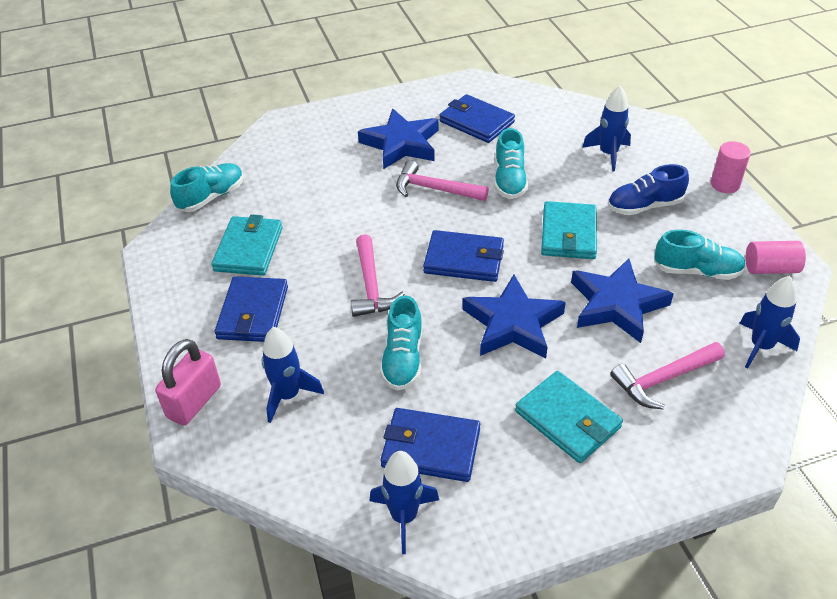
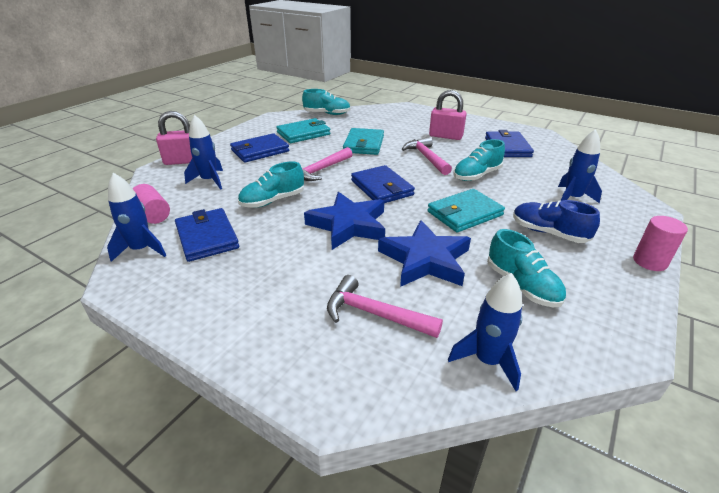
camera: 50 degrees right, 10 degrees down
(401, 144) = (445, 136): blue star -> pink padlock
(568, 419) = (282, 281): turquoise wallet -> turquoise wallet (364, 144)
(770, 268) = (596, 329): pink cylinder -> pink cylinder (153, 214)

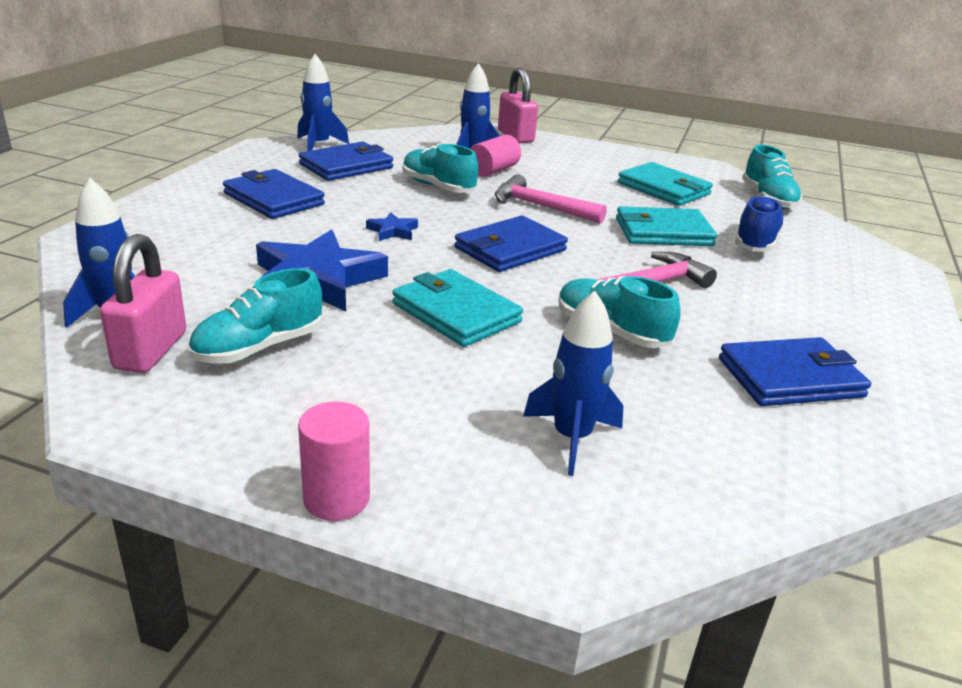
camera: 75 degrees right, 5 degrees down
(153, 214) = (385, 140): pink cylinder -> pink cylinder (493, 170)
(260, 151) = (576, 168): blue wallet -> blue wallet (273, 199)
(348, 225) = (392, 231): blue star -> blue star, size x0.44
(374, 314) = (207, 251): pink hammer -> none
(445, 136) = (779, 306): pink padlock -> pink padlock (151, 350)
(548, 233) = (416, 389): blue shoe -> blue shoe (755, 242)

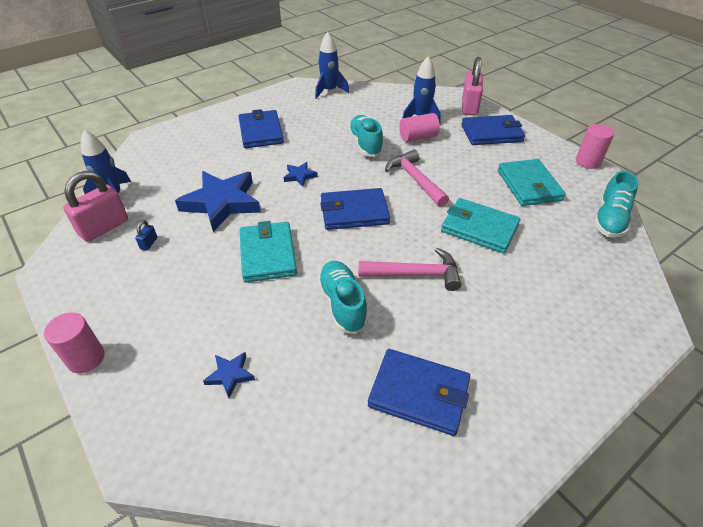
camera: 35 degrees right, 15 degrees up
(259, 348) = (149, 243): turquoise shoe -> blue padlock
(346, 166) = (328, 113): blue wallet -> blue wallet (491, 133)
(571, 438) = (230, 375): blue rocket -> blue star
(692, 161) = (588, 162): none -> pink cylinder
(755, 242) = (544, 260): blue shoe -> none

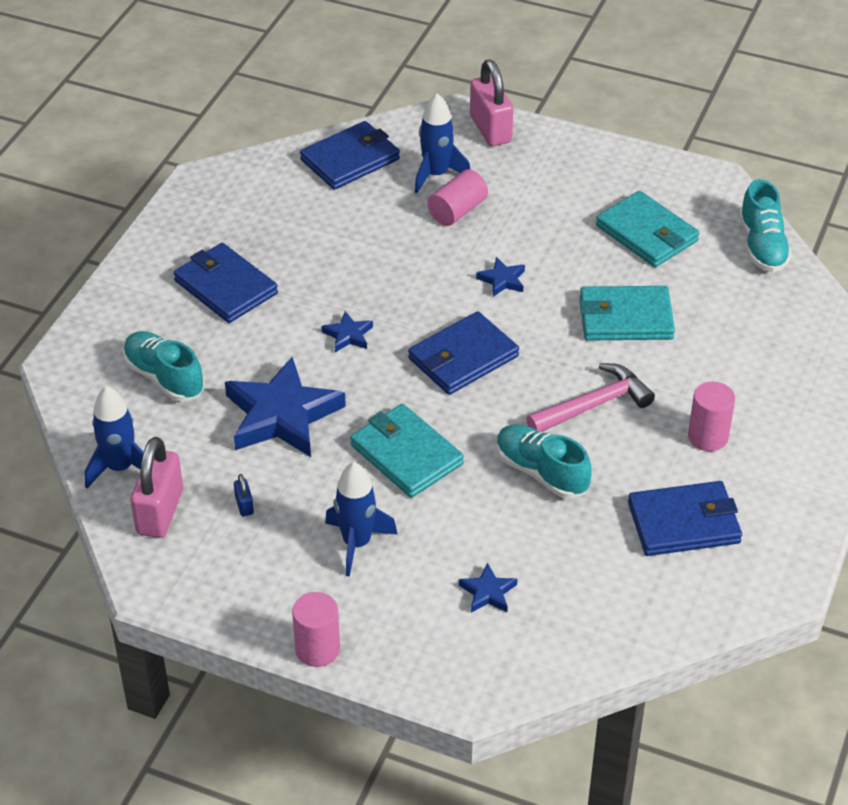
camera: 30 degrees left, 0 degrees up
(329, 91) = (260, 173): blue rocket -> blue rocket (357, 543)
(365, 144) = (395, 250): turquoise shoe -> turquoise shoe (164, 378)
(415, 179) = (502, 280): pink hammer -> blue star
(491, 133) = (550, 166): blue wallet -> blue wallet (350, 159)
(588, 162) = (697, 169): pink cylinder -> pink cylinder (708, 437)

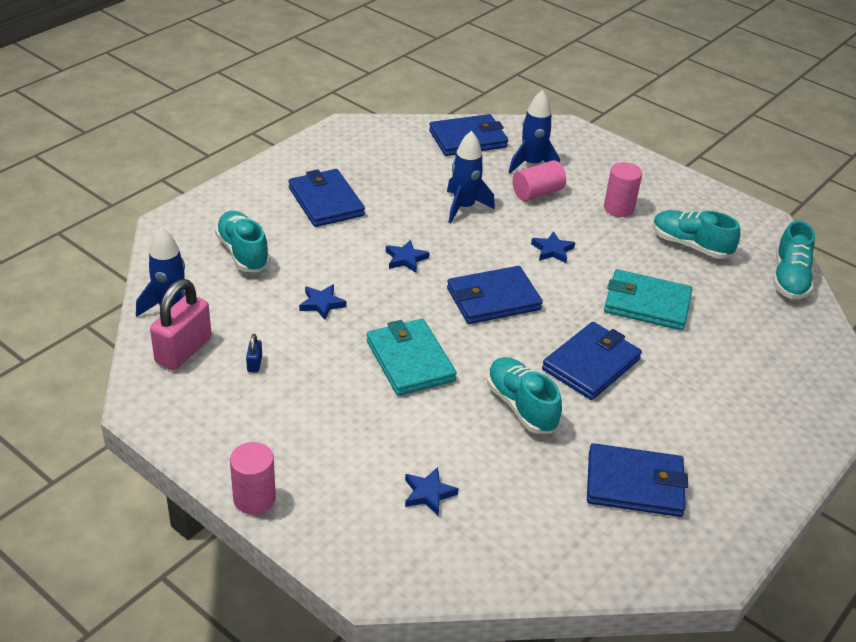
camera: 15 degrees right, 5 degrees down
(282, 415) = (322, 304): blue star -> blue star, size x0.44
(357, 543) = (333, 420): blue rocket -> blue rocket (464, 207)
(490, 129) = (589, 144): pink padlock -> none
(594, 405) = (591, 364): pink hammer -> blue wallet
(647, 233) = (690, 245): turquoise wallet -> turquoise shoe
(708, 437) = (685, 417): pink cylinder -> pink cylinder (618, 208)

